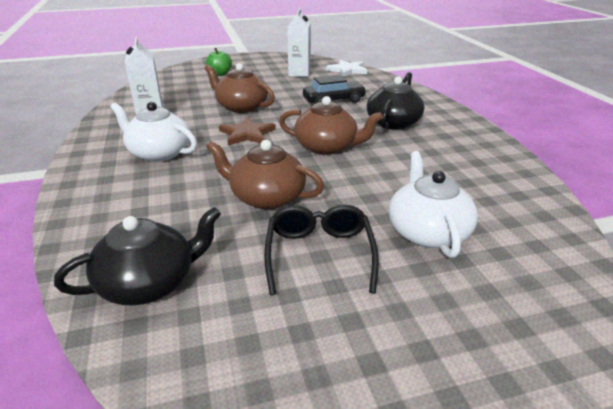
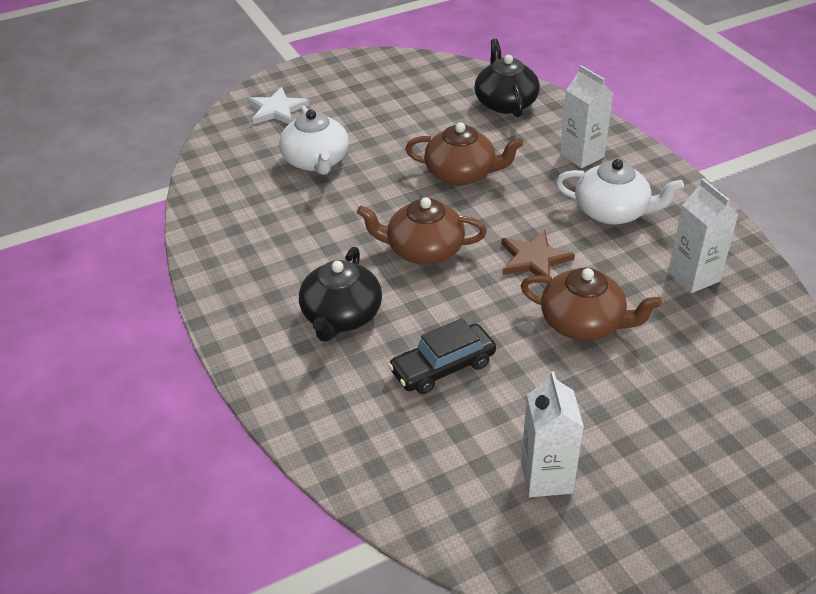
camera: 170 degrees right, 10 degrees up
(131, 199) = (582, 155): none -> white carton
(149, 283) = (505, 102): black teapot -> black teapot turned 120 degrees clockwise
(220, 74) = (710, 443): green apple -> none
(319, 254) = (399, 134): black glasses -> none
(347, 70) = (445, 516): white star -> white star (277, 110)

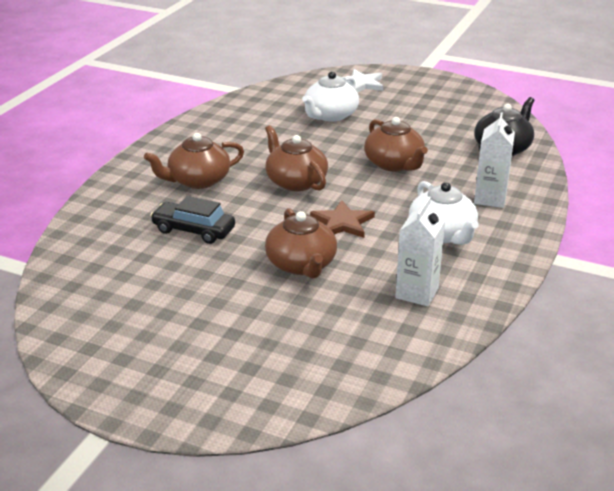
camera: 50 degrees right, 10 degrees down
(341, 316) = (198, 180): black teapot -> brown teapot
(546, 477) = (137, 302): white carton -> none

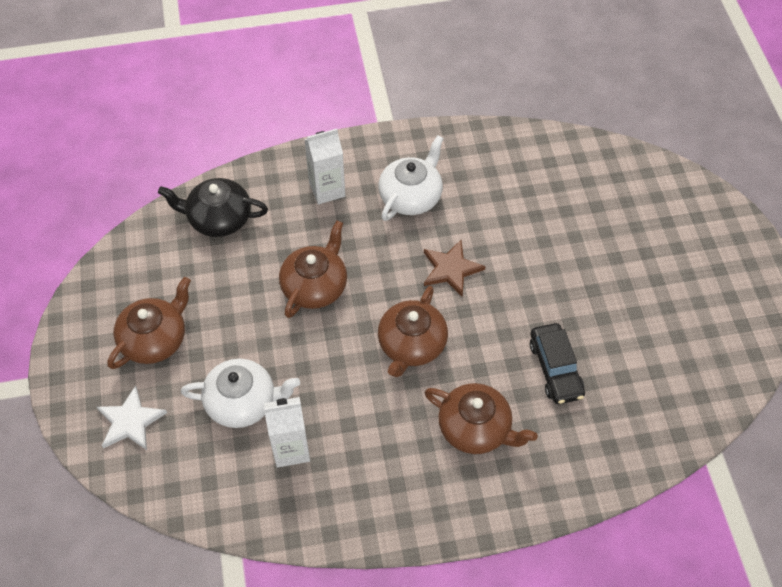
camera: 125 degrees left, 25 degrees up
(301, 265) = (533, 261): brown teapot -> brown teapot (155, 339)
(417, 293) = (504, 175): white carton -> white carton (291, 449)

